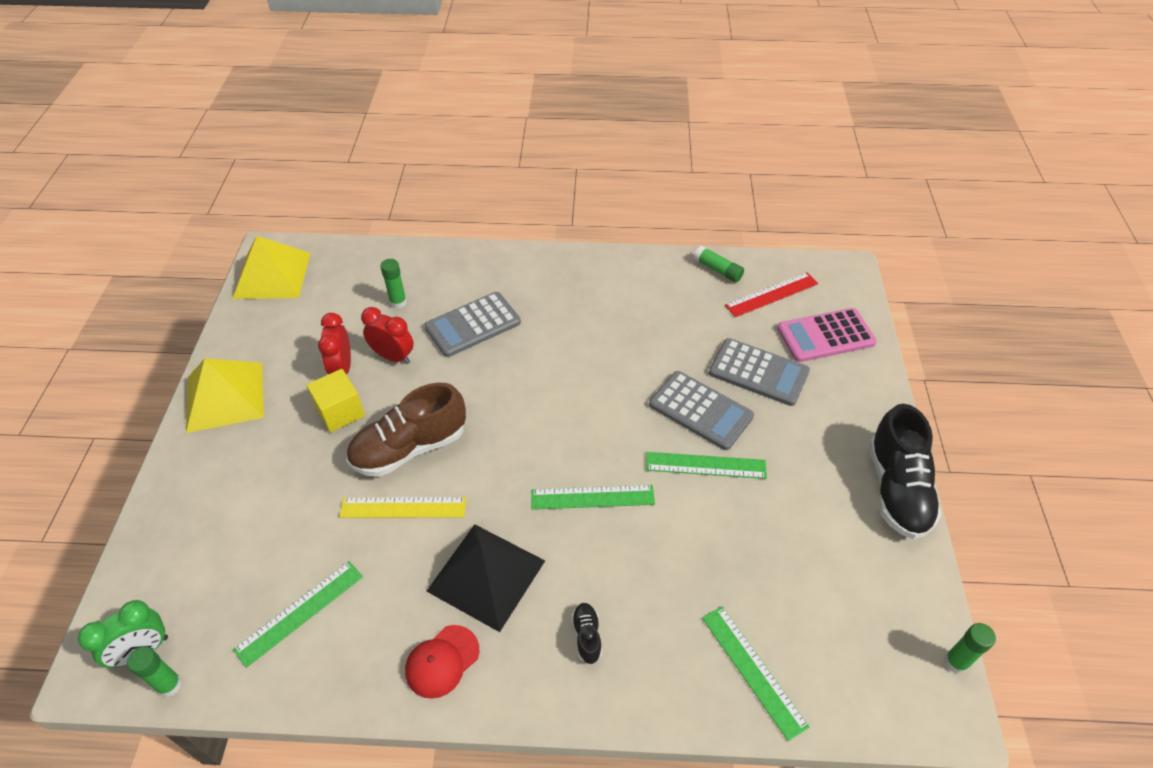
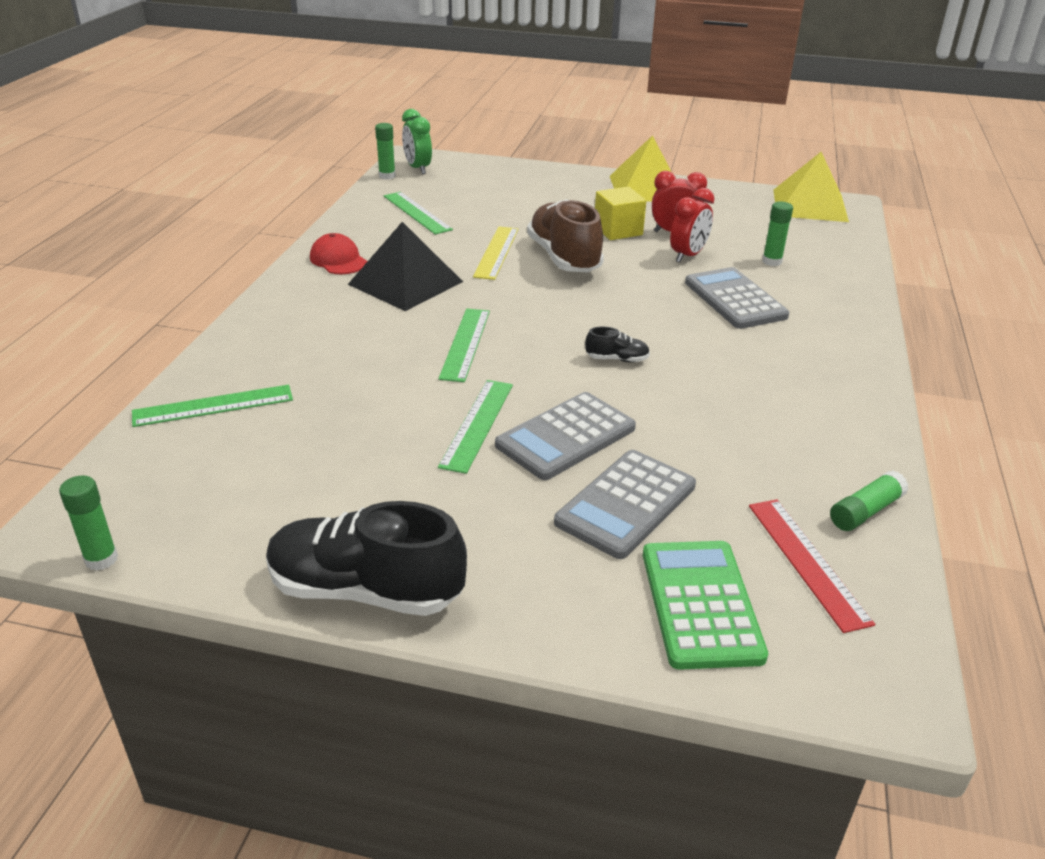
camera: 100 degrees right, 15 degrees down
(587, 636) = (315, 322): black shoe -> black shoe (617, 359)
(825, 336) = (700, 604): pink calculator -> green calculator

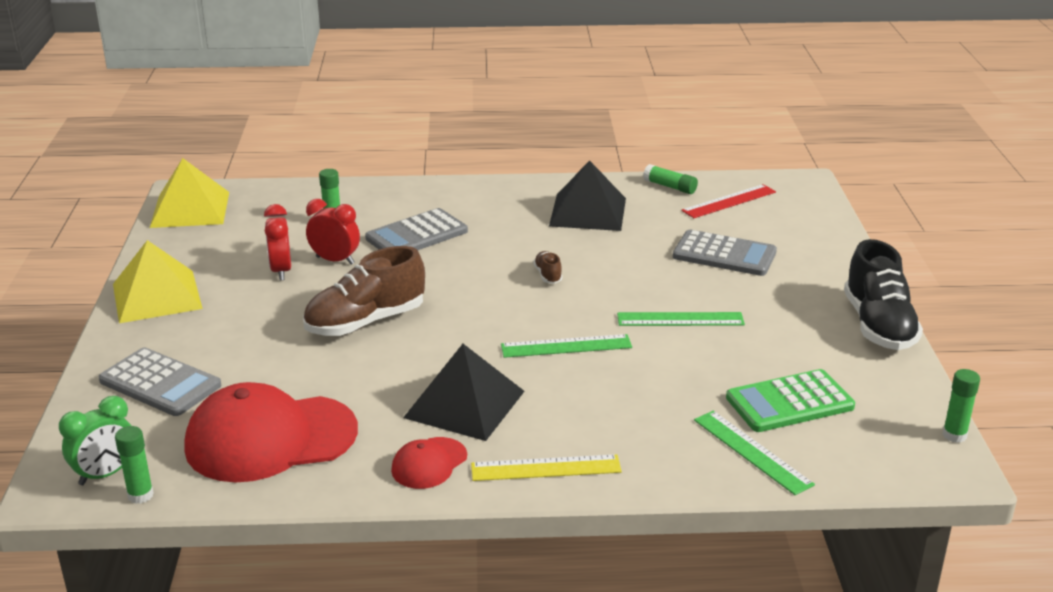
camera: 105 degrees left, 5 degrees down
(417, 212) = (270, 439): green ruler -> red cap
(497, 252) = (367, 362): yellow ruler -> yellow ruler (545, 468)
(566, 437) = (668, 283): grey calculator -> grey calculator (160, 383)
(617, 359) = (548, 275): black shoe -> brown shoe
(618, 230) = (285, 301): yellow cube -> none
(700, 604) = (789, 227): green calculator -> green calculator (789, 402)
(781, 418) = (588, 212): none -> black pyramid

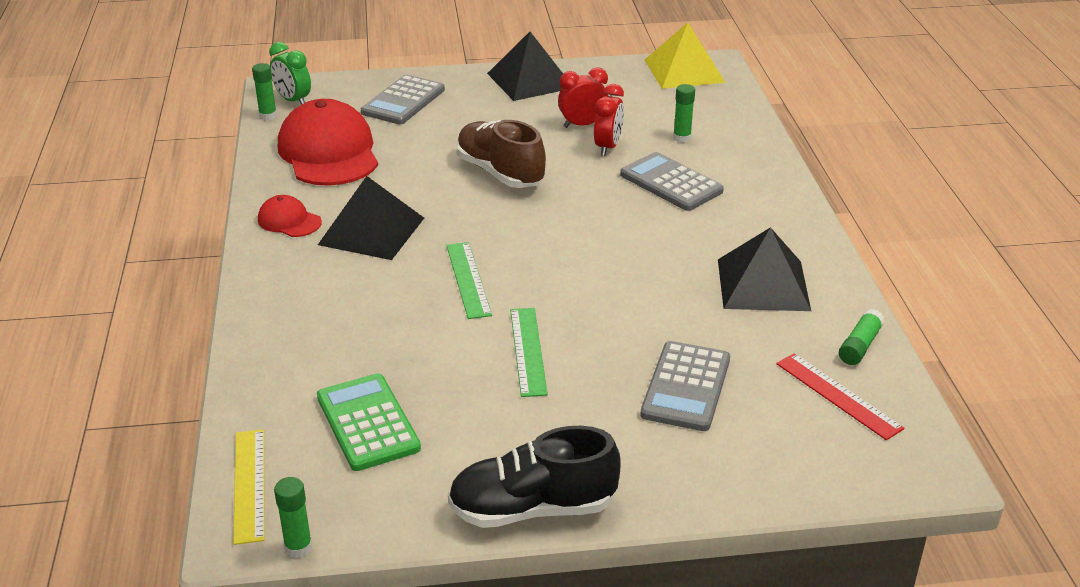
camera: 85 degrees right, 5 degrees up
(156, 296) = (530, 80): yellow pyramid -> black pyramid
(545, 468) = (276, 276): yellow ruler -> yellow ruler (250, 484)
(548, 275) = (606, 263): brown shoe -> none
(752, 451) = (285, 393): green ruler -> none

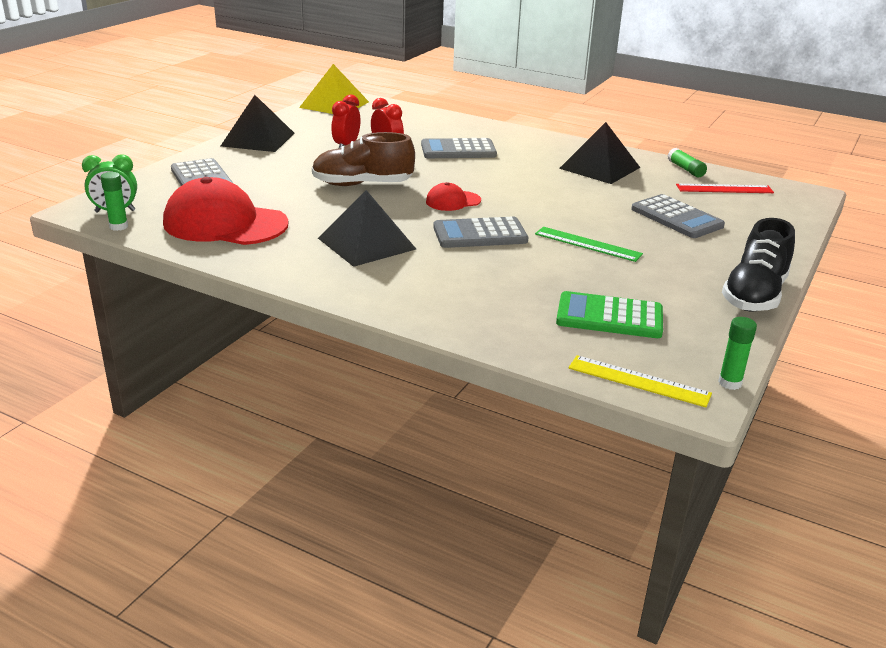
camera: 55 degrees left, 5 degrees down
(289, 221) = (301, 266): red cap -> red cap (453, 201)
(468, 279) = (480, 234): green ruler -> grey calculator
(682, 138) = (412, 131): green glue stick -> none

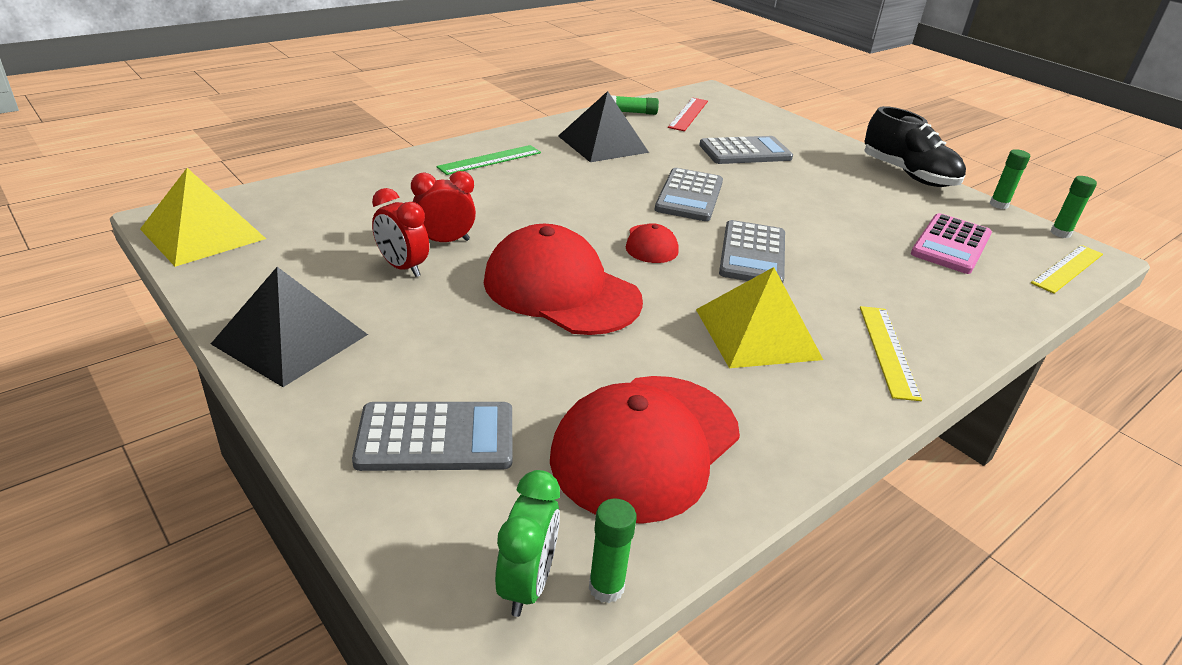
camera: 70 degrees left, 5 degrees up
(362, 184) = (561, 290): brown shoe -> red cap
(366, 243) = (757, 333): black pyramid -> yellow pyramid
(386, 289) = (888, 351): none -> yellow ruler
(458, 150) = (489, 197): grey calculator -> grey calculator (689, 196)
(587, 244) = (793, 207): green ruler -> green ruler (490, 160)
(609, 317) = (951, 245): green calculator -> pink calculator
(754, 347) = (998, 205): none -> green glue stick

